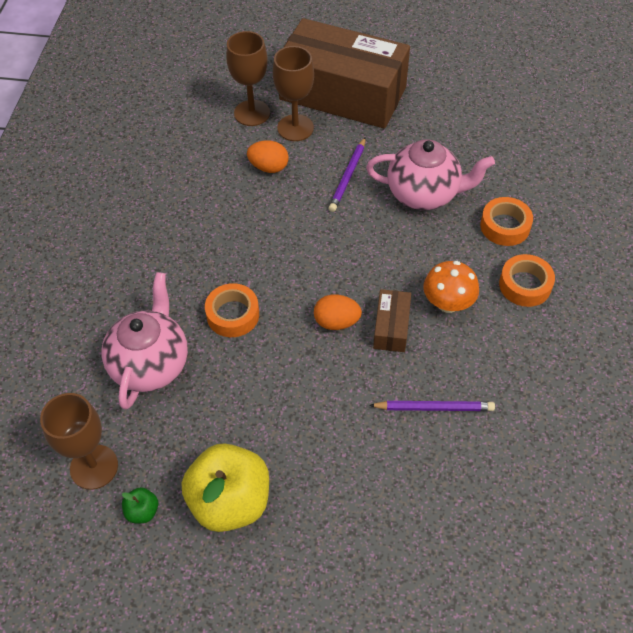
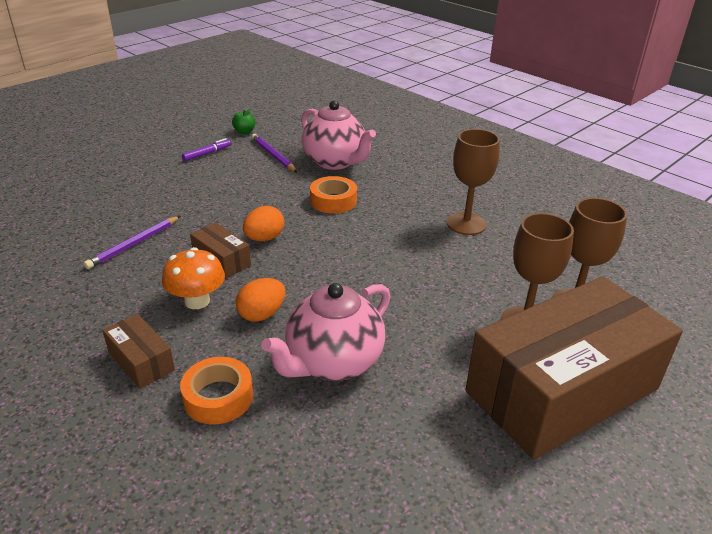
camera: 125 degrees right, 20 degrees down
(94, 467) = (291, 128): brown goblet -> brown goblet (466, 224)
(230, 501) = (207, 154): yellow apple -> purple marker
(269, 167) = (478, 280): orange egg -> orange egg (262, 314)
(348, 176) = (415, 322): purple pencil -> purple pencil (273, 155)
(525, 285) = (141, 361): orange tape -> brown box

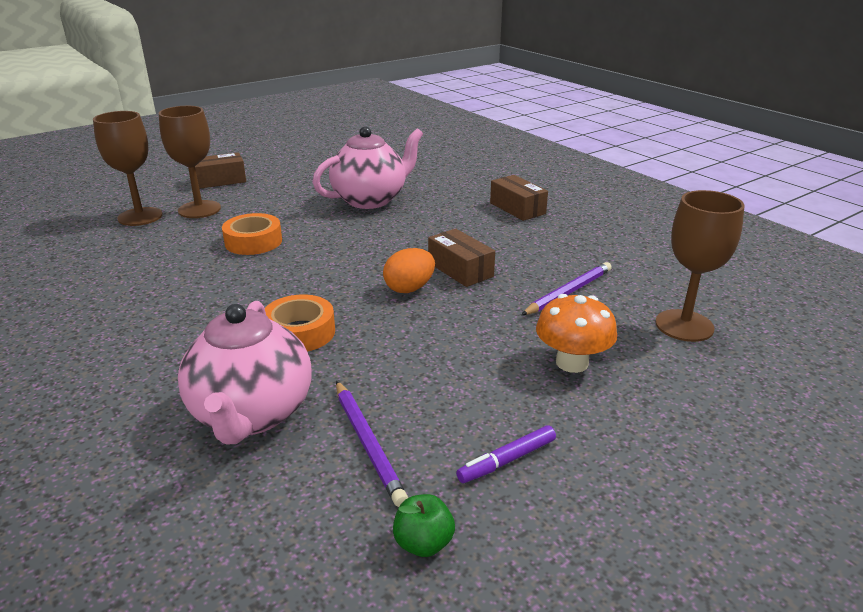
camera: 170 degrees left, 5 degrees down
(197, 301) = (481, 239): orange mushroom -> orange mushroom (572, 362)
(218, 397) = (456, 191): orange tape -> orange tape (253, 242)
(262, 314) = (421, 227): orange egg -> none
(335, 162) = (252, 414): pink teapot -> pink teapot turned 150 degrees counterclockwise
(466, 224) = (148, 289): brown goblet -> brown goblet (684, 325)
(562, 390) = (220, 181): brown box -> brown box, size x0.40

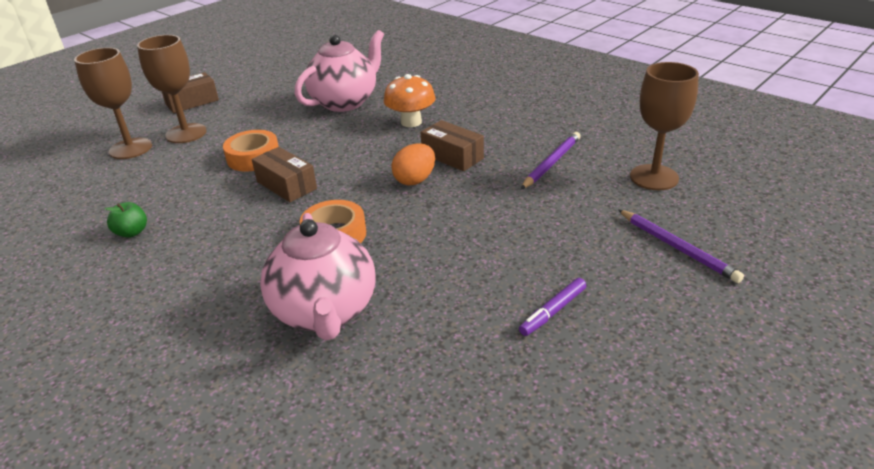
camera: 10 degrees left, 5 degrees up
(368, 443) = (435, 318): purple pencil -> purple pencil (677, 248)
(423, 543) = (512, 388): green apple -> green apple (132, 232)
(517, 208) = (480, 92): brown box -> brown box (286, 185)
(572, 362) = (575, 223): orange mushroom -> orange mushroom (411, 122)

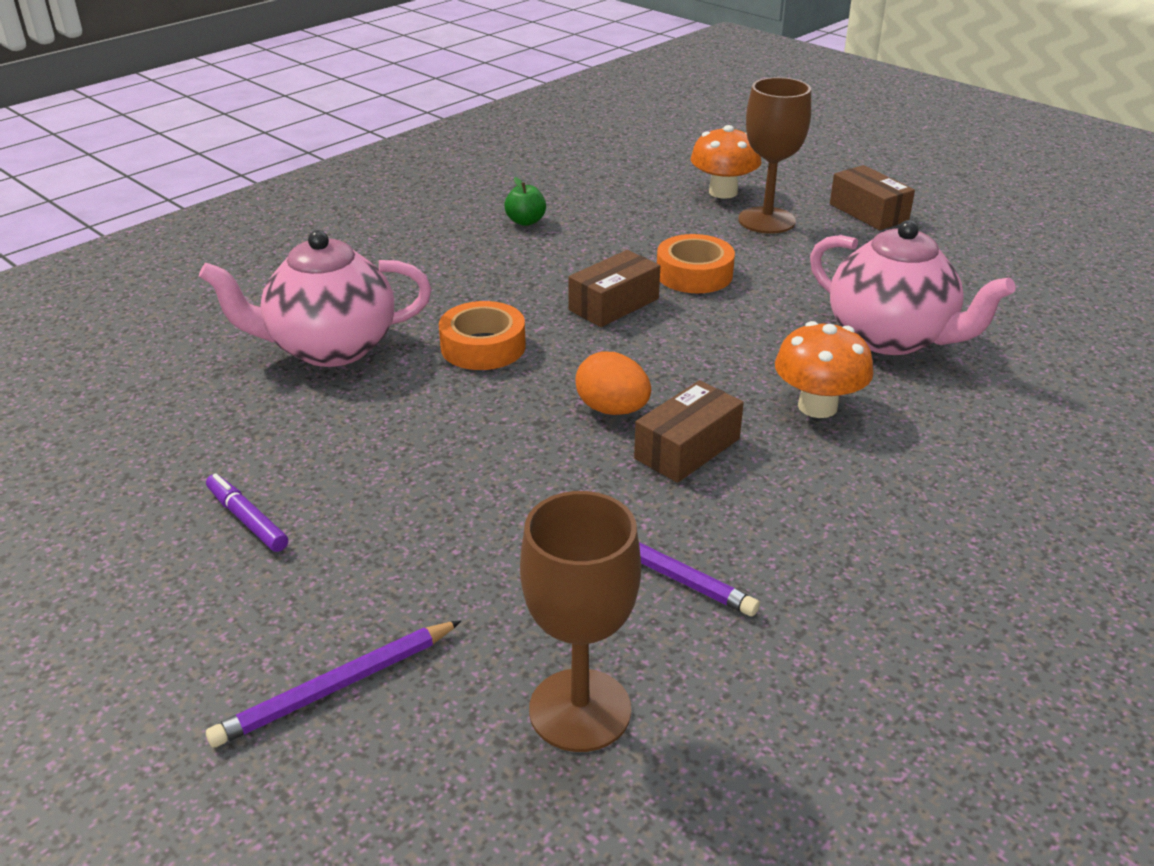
camera: 90 degrees right, 0 degrees up
(130, 148) = (723, 192): brown goblet -> orange mushroom

